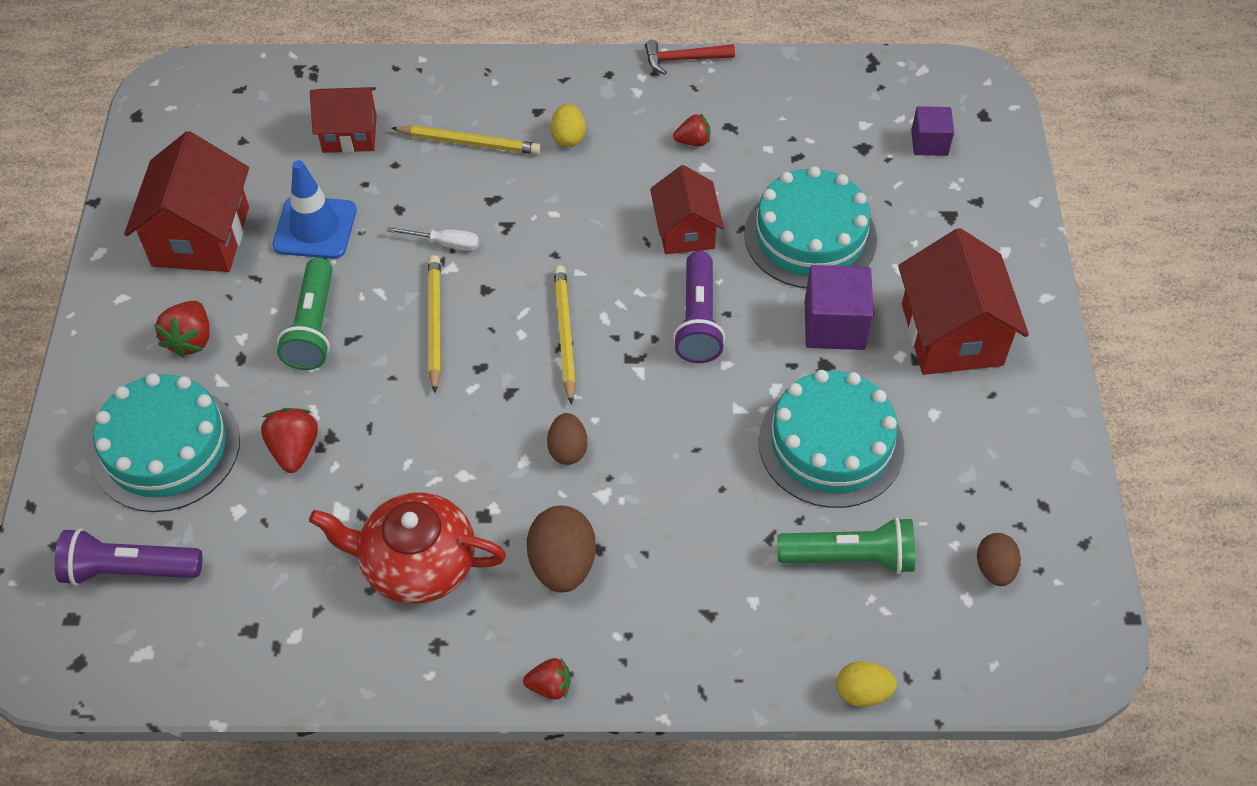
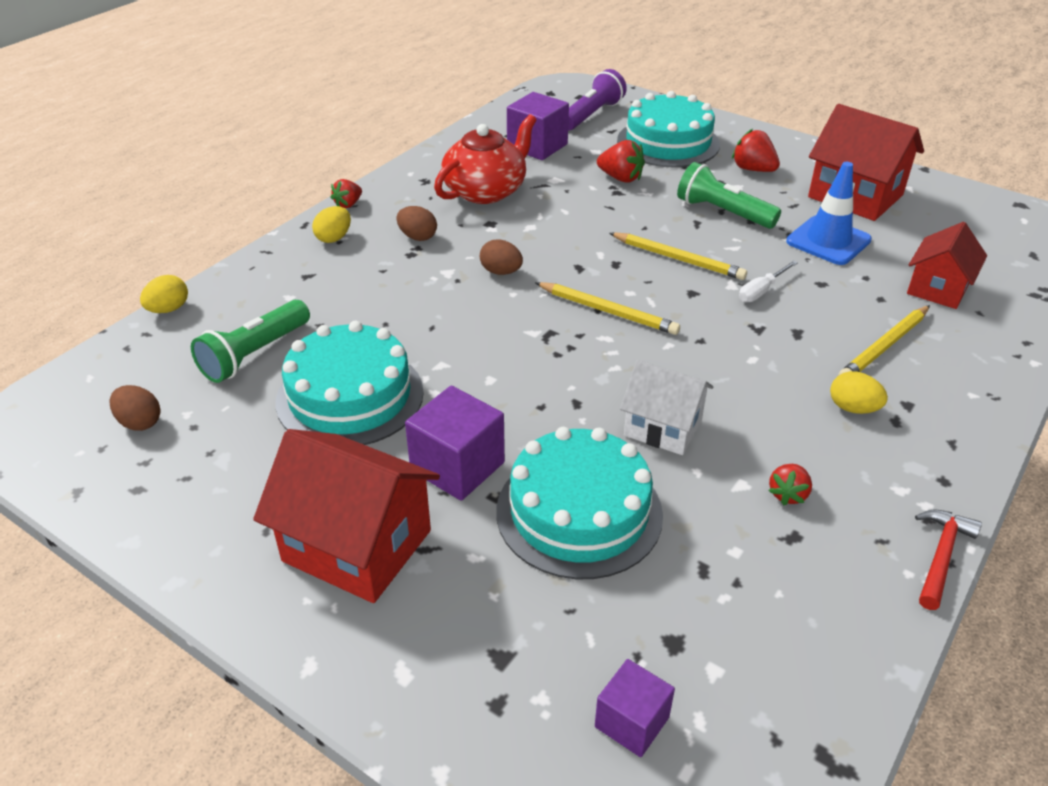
camera: 125 degrees right, 15 degrees down
(264, 579) = (537, 146): none -> purple cube
(562, 564) = (417, 237): brown egg -> brown egg, size x0.62
(626, 644) = (334, 238): none -> yellow egg
(685, 231) = (663, 427): red house -> white house
(698, 320) = (551, 385): purple flashlight -> none

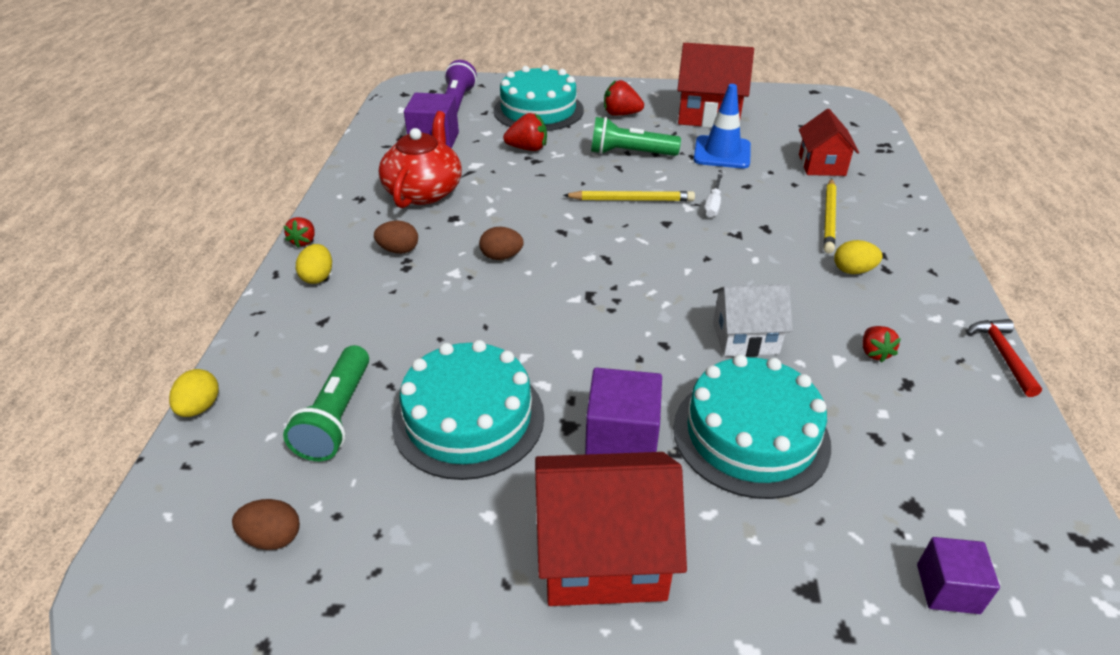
camera: 30 degrees left, 0 degrees up
(608, 311) = (618, 260): yellow pencil -> none

